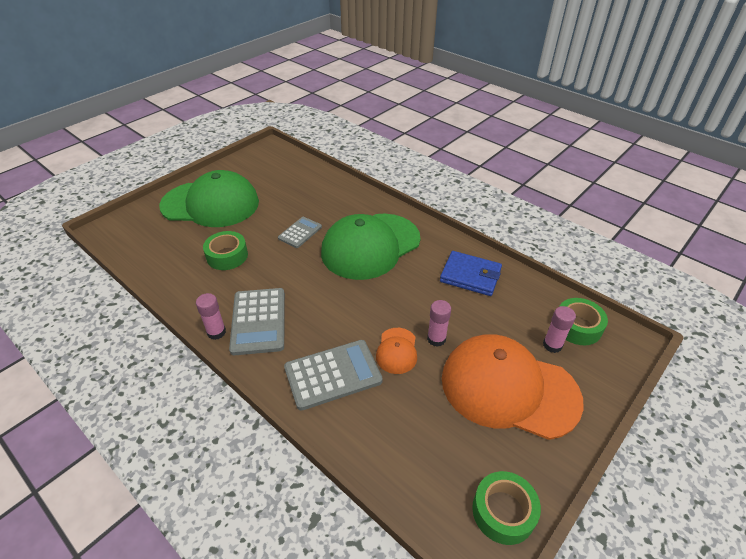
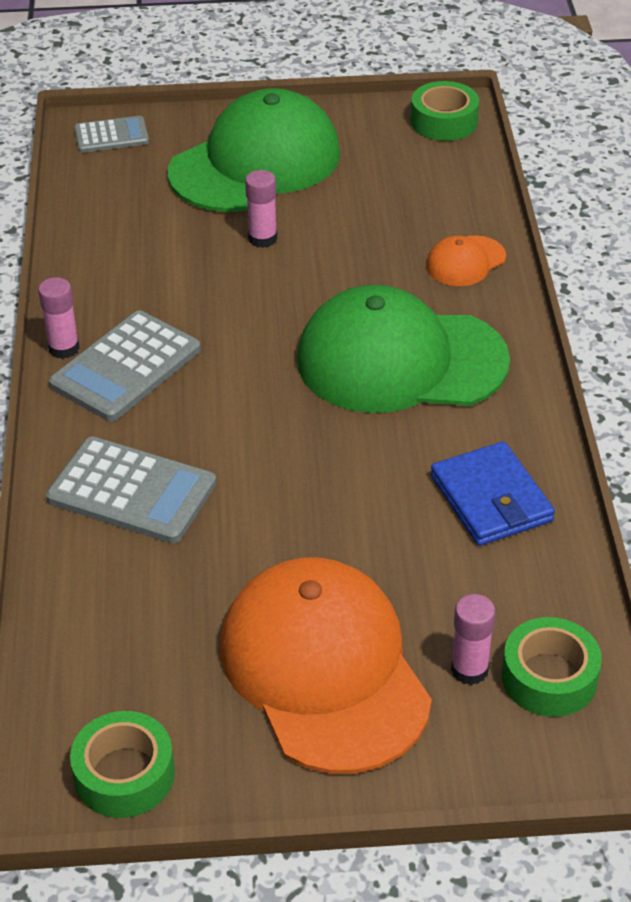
camera: 45 degrees right, 0 degrees up
(210, 204) = (255, 163): green cap -> green cap turned 90 degrees counterclockwise
(227, 256) = (189, 254): green tape -> green tape (444, 121)
(300, 232) = (325, 279): grey calculator -> grey calculator (111, 136)
(397, 351) = (244, 520): orange cap -> orange cap (465, 261)
(436, 339) = (316, 544): pink glue stick -> pink glue stick (262, 239)

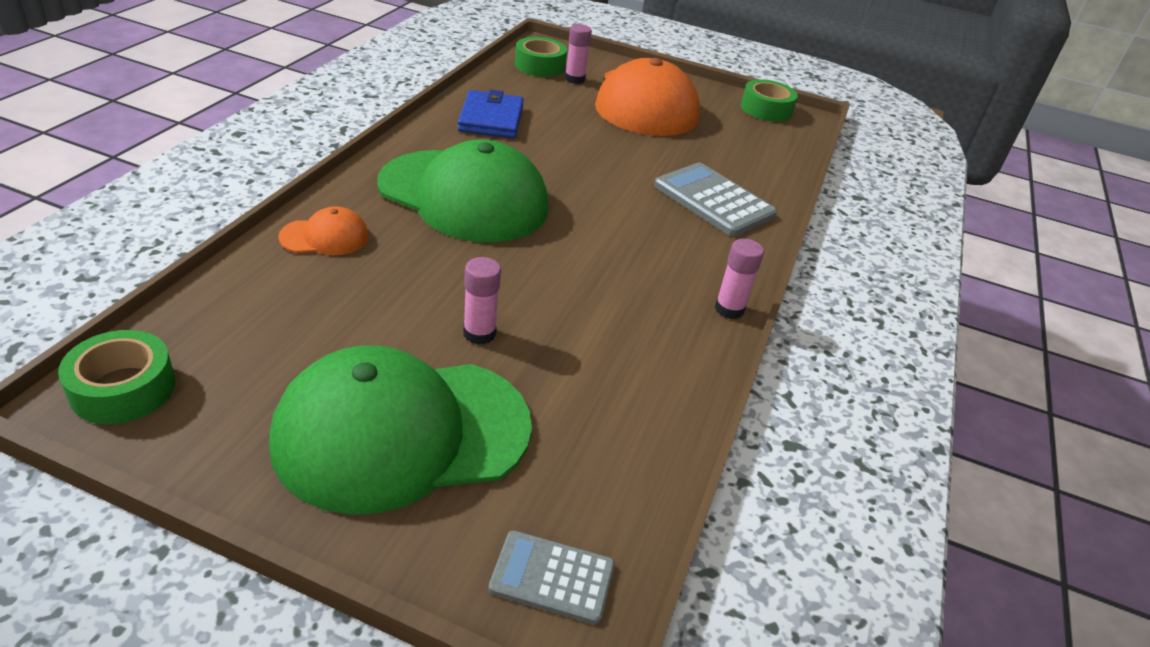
camera: 160 degrees left, 5 degrees down
(126, 367) = (681, 274): grey calculator -> none

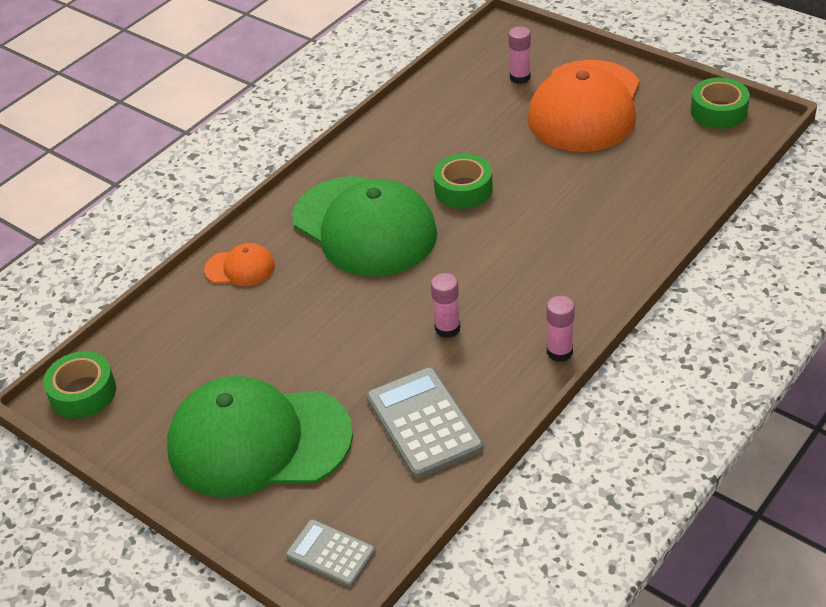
camera: 25 degrees right, 5 degrees up
(479, 333) = (337, 364): pink glue stick -> pink glue stick (447, 328)
(491, 119) = (417, 134): blue wallet -> none
(539, 66) = (489, 60): green tape -> green tape (463, 189)
(714, 200) = (601, 233): grey calculator -> grey calculator (424, 423)

